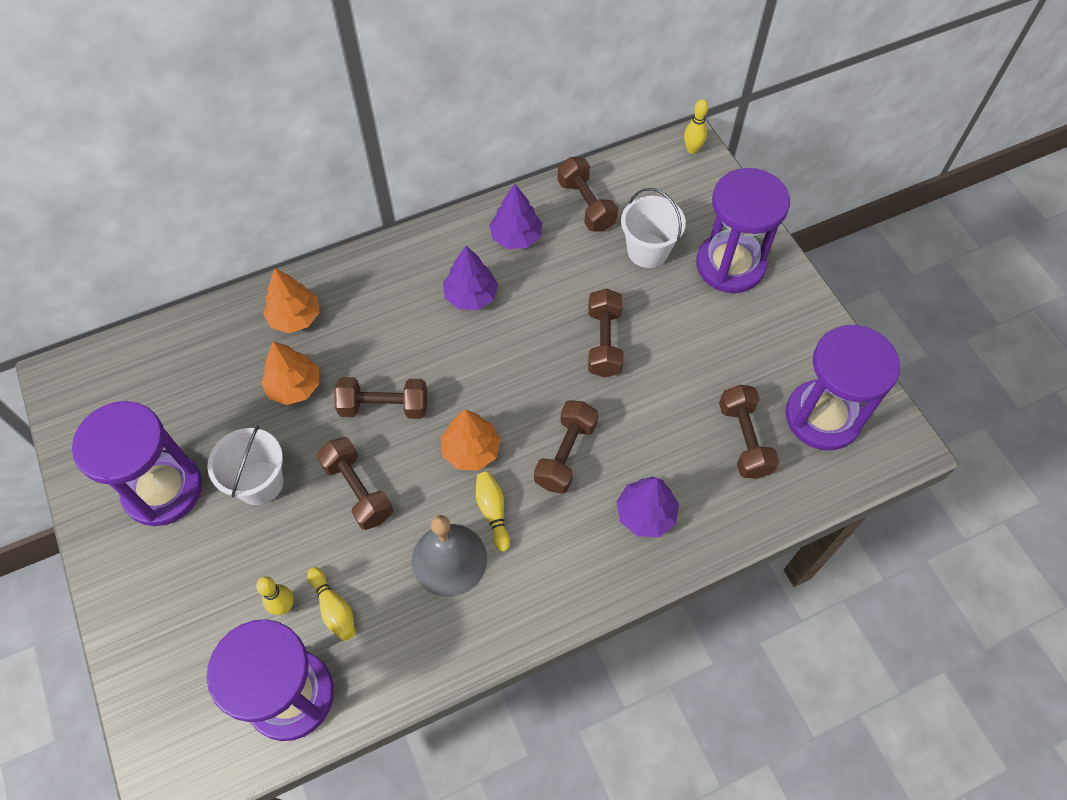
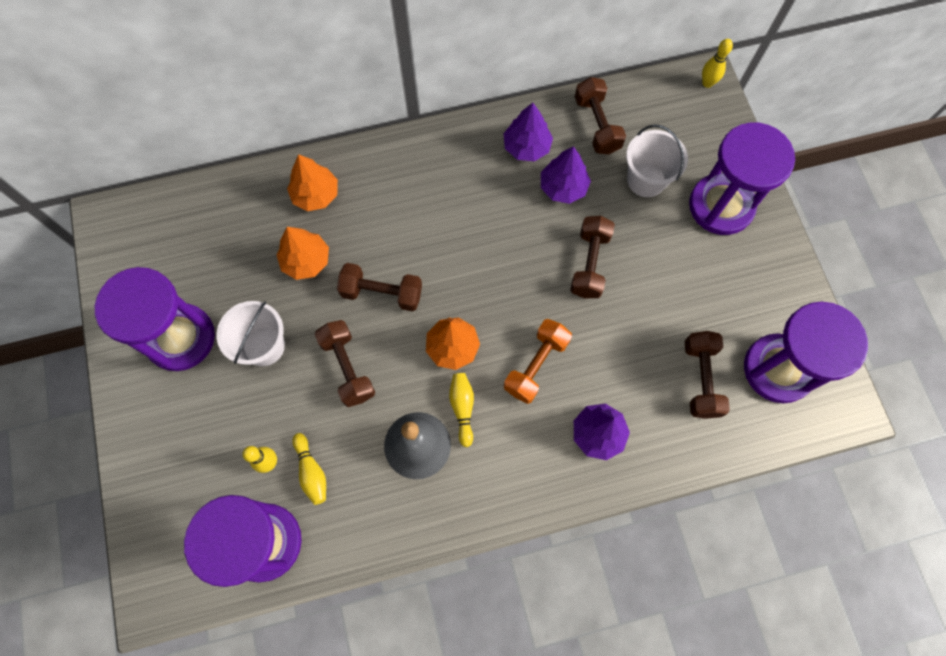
camera: 10 degrees right, 10 degrees up
(471, 296) = (476, 199): purple tree -> purple tree (563, 187)
(565, 454) = (536, 365): brown dumbbell -> orange dumbbell

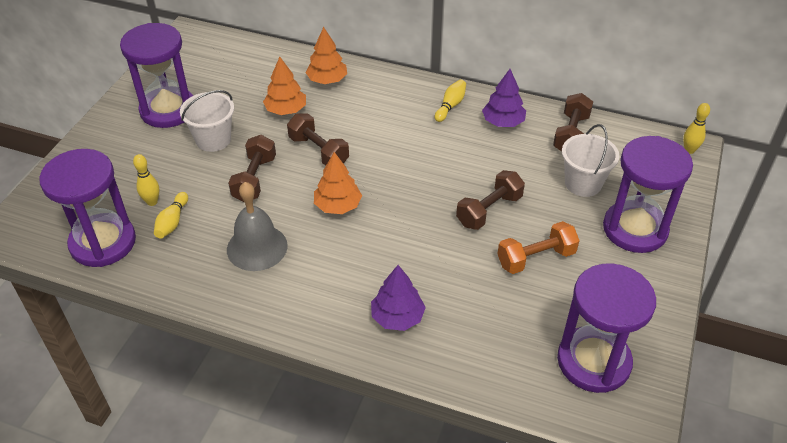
camera: 35 degrees right, 25 degrees down
(462, 408) = (310, 244): yellow bowling pin -> yellow bowling pin (450, 106)
(536, 365) = (389, 249): orange dumbbell -> orange dumbbell (536, 258)
(563, 187) = (510, 157): purple tree -> none
(700, 379) = (517, 330): brown dumbbell -> none

